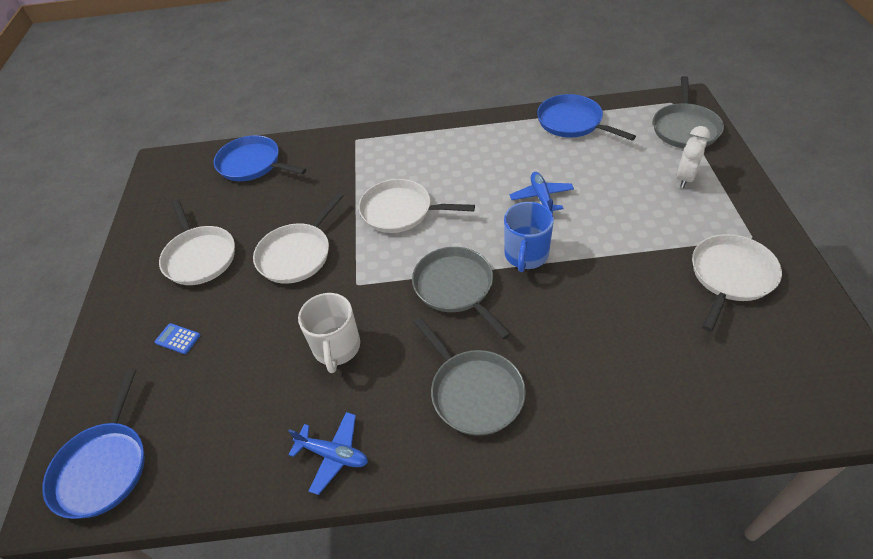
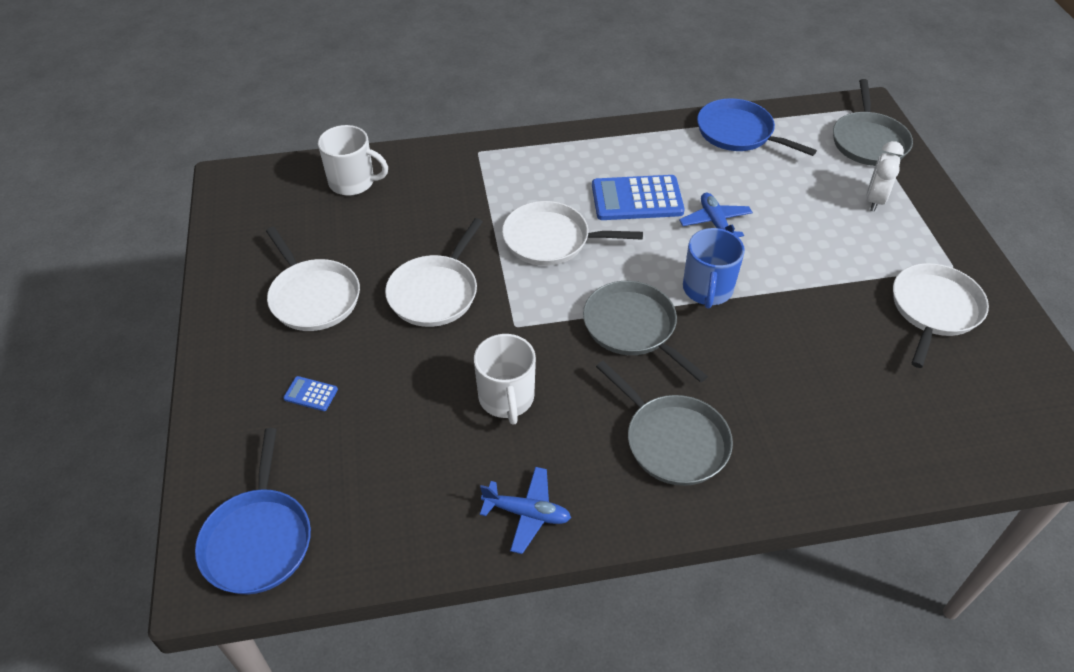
camera: 10 degrees left, 0 degrees up
(252, 164) = (353, 182): blue pan -> white mug
(478, 177) = (637, 199): none -> blue calculator

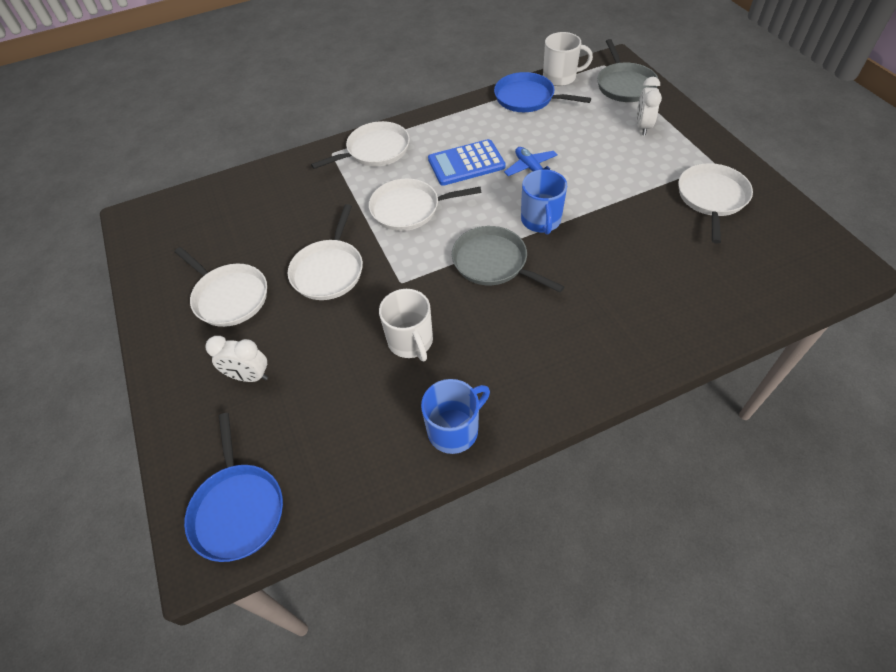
camera: 10 degrees left, 5 degrees up
(311, 394) = (249, 376): blue calculator -> white clock
(353, 182) = (237, 198): white mug -> white mug (560, 77)
(527, 513) = (454, 429): blue plane -> blue mug
(531, 159) = (375, 150): none -> white pan
(672, 441) = (550, 343): grey pan -> none

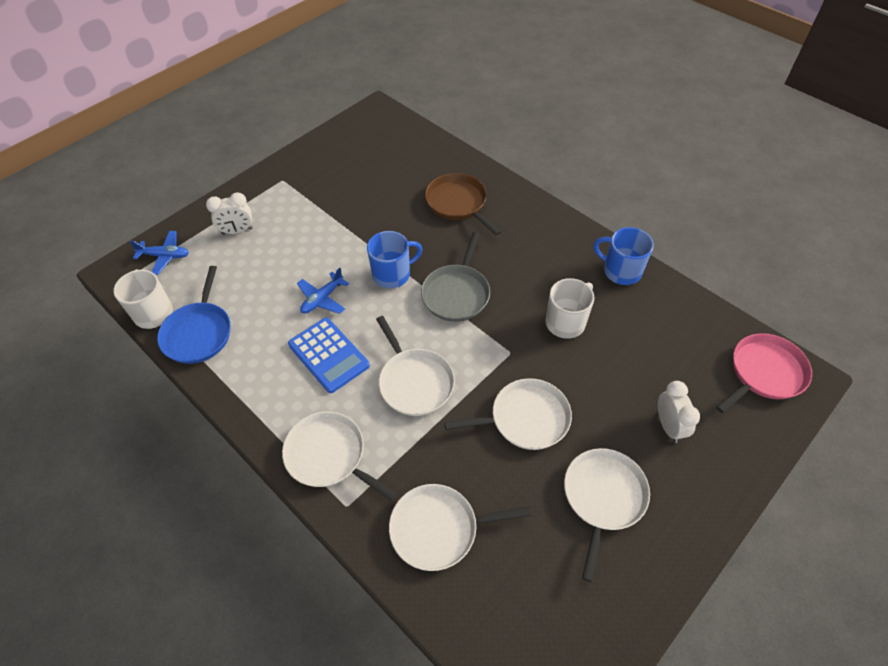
camera: 115 degrees left, 0 degrees up
(238, 509) = (764, 373): blue pan -> pink pan
(624, 85) = (165, 256): grey pan -> blue plane
(632, 302) = (458, 203): none -> brown pan
(711, 198) = (327, 177): white pan -> white pan (439, 529)

